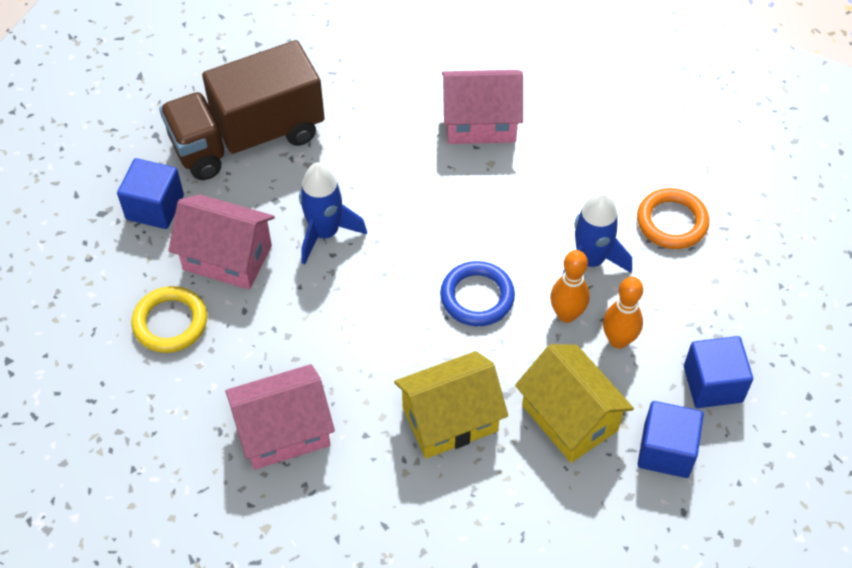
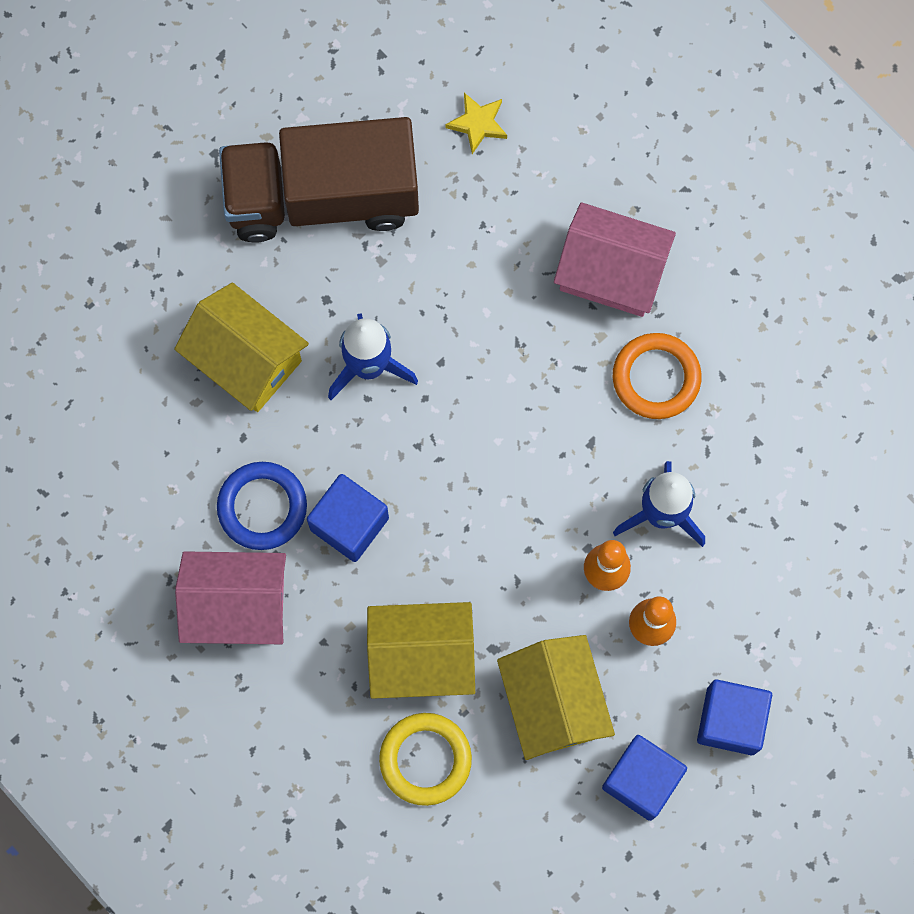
camera: 20 degrees right, 20 degrees up
(155, 207) = (184, 260): blue cube -> blue cube (349, 523)
(170, 322) = (156, 424): yellow ring -> yellow ring (425, 759)
(227, 257) = (246, 360): pink house -> yellow house
(344, 63) = (478, 124): none -> yellow star
(477, 297) = (511, 514): blue ring -> blue ring (262, 507)
(672, 222) = (781, 496): orange ring -> orange ring (656, 378)

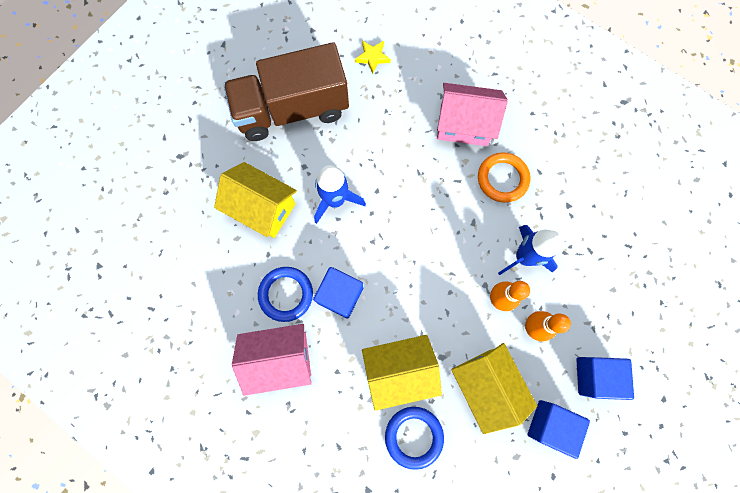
camera: 10 degrees left, 0 degrees up
(425, 759) = (414, 436): yellow ring -> blue ring

